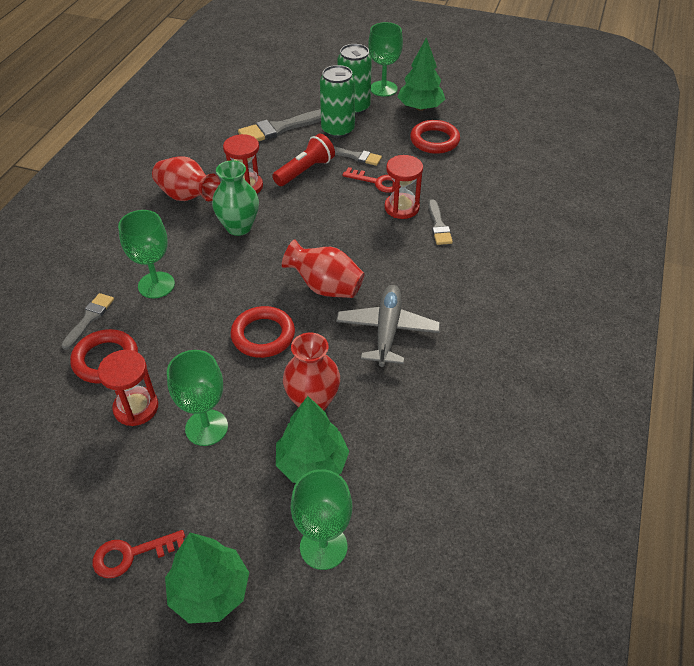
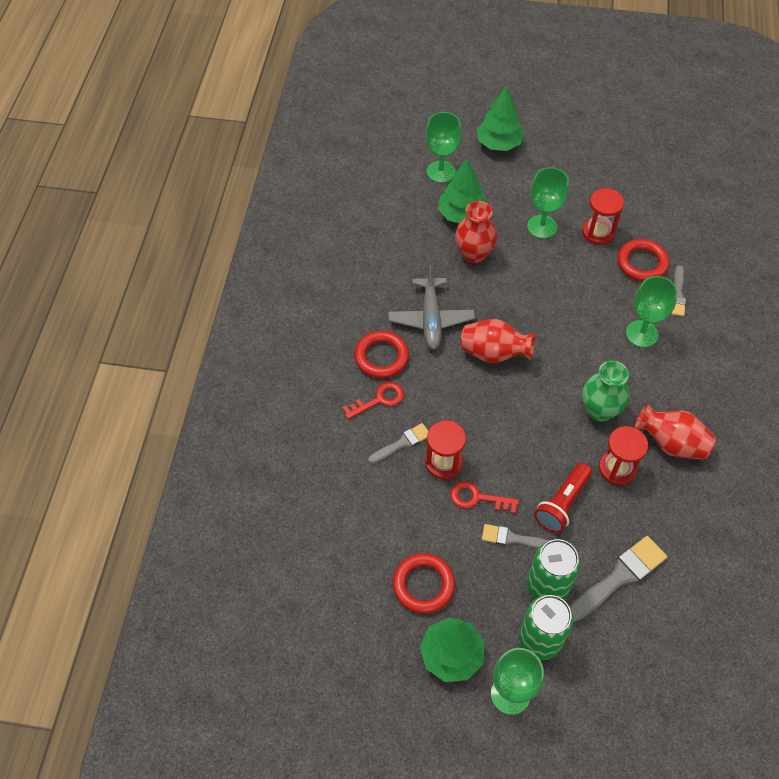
camera: 170 degrees right, 10 degrees up
(131, 555) = (552, 153): red key -> red key (379, 399)
(263, 335) = (530, 300): red ring -> red ring (381, 357)
(438, 225) = (402, 443): grey brush -> grey brush turned 75 degrees clockwise

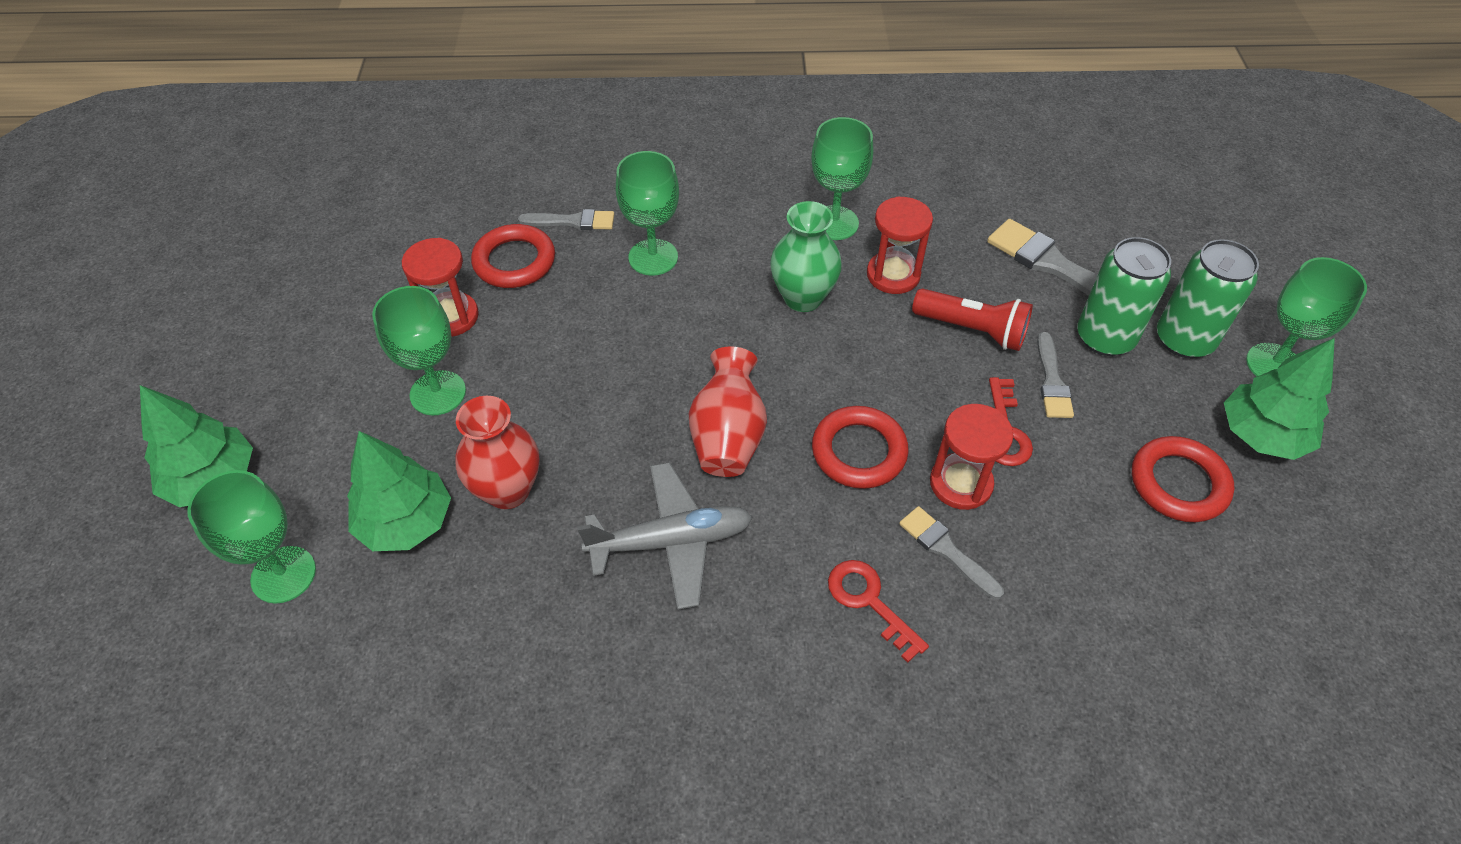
camera: 100 degrees left, 5 degrees down
(381, 357) = (774, 613): red ring -> red ring (859, 451)
(671, 443) = (834, 223): red vase -> green goblet

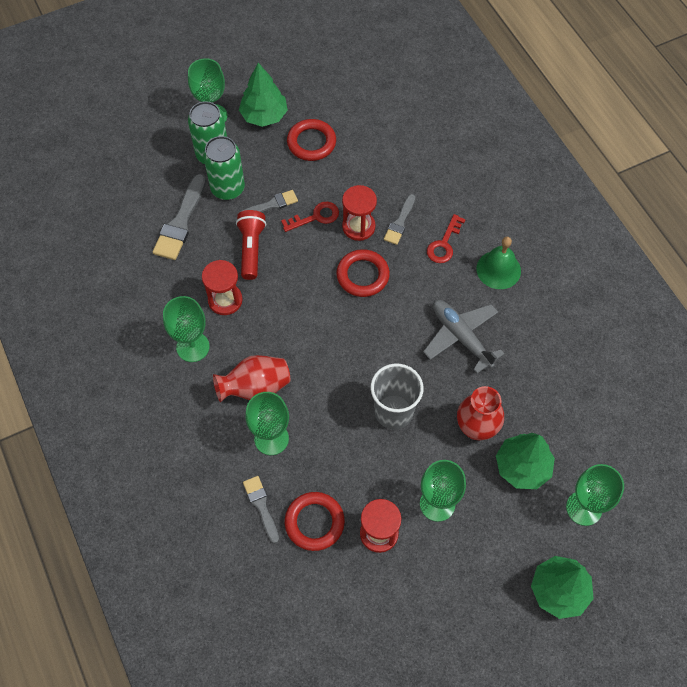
camera: 115 degrees left, 10 degrees up
(603, 398) = (393, 412): none -> grey cup
(728, 437) = (386, 338): red vase -> red vase (255, 388)
(771, 669) = (498, 269): none -> green bell
(803, 298) = (266, 340): green vase -> none

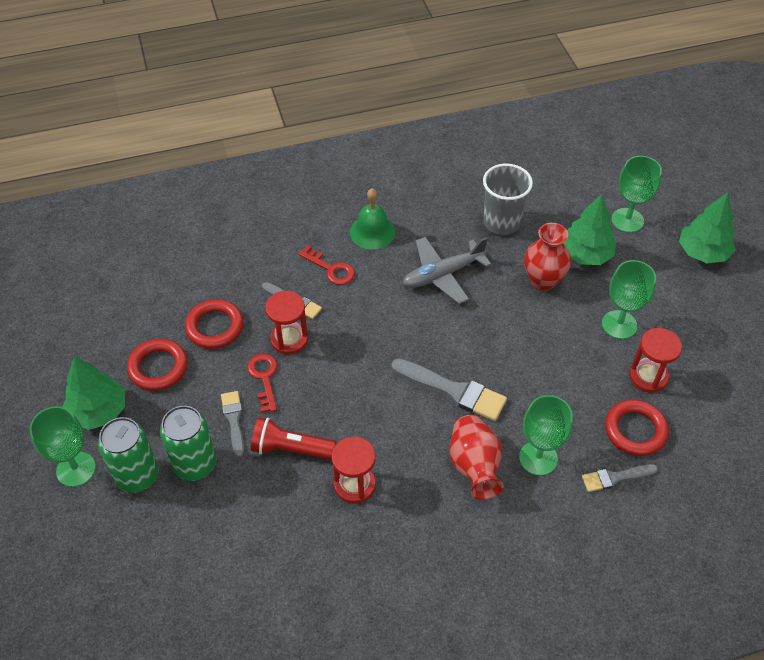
camera: 80 degrees left, 10 degrees down
(180, 222) = (229, 523): grey brush -> grey brush (453, 390)
(193, 347) = (411, 527): green goblet -> none
(362, 275) = (352, 345): red ring -> red ring (214, 327)
(393, 412) = (518, 343): grey cup -> grey cup (501, 222)

